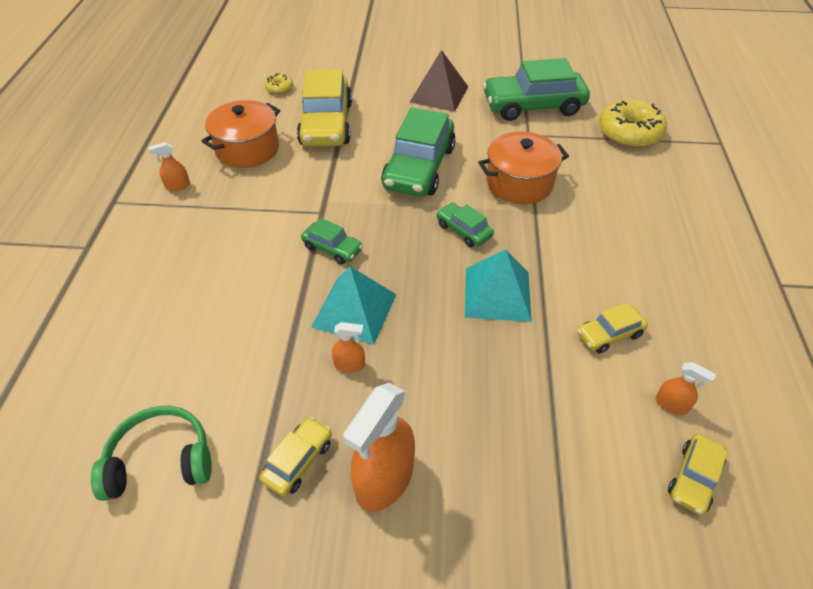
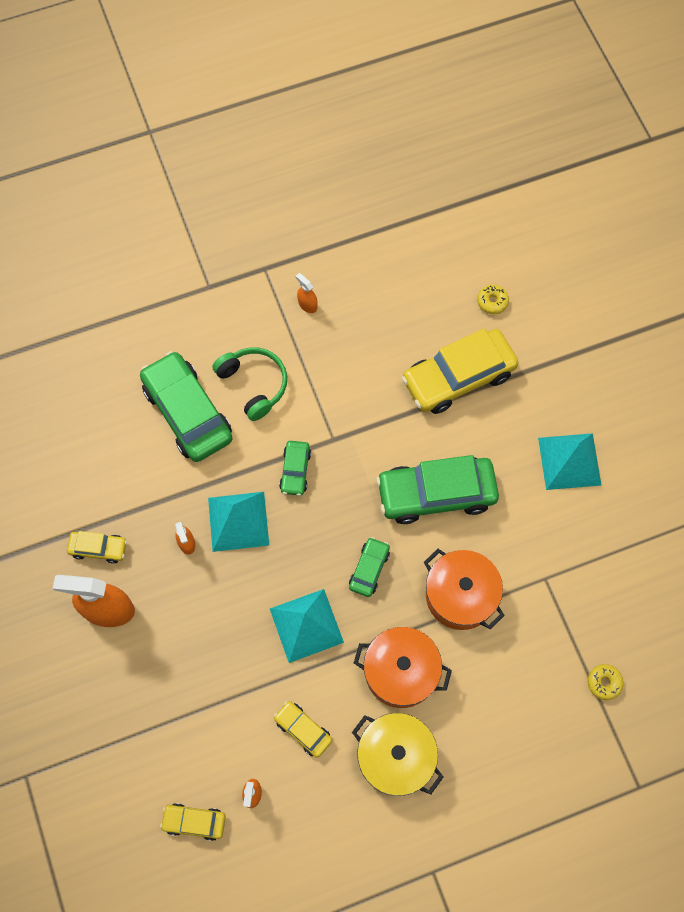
camera: 65 degrees right, 20 degrees up
(160, 460) = (64, 463): green headphones -> green headphones (254, 384)
(247, 149) = (384, 330): orange pot -> orange pot (400, 672)
(439, 94) = (569, 461): brown pyramid -> turquoise pyramid
(533, 106) = (601, 566): green car -> green car (187, 413)
(629, 133) = (604, 683): yellow donut -> yellow donut, size x0.47
(659, 273) = (395, 757): none -> yellow pot

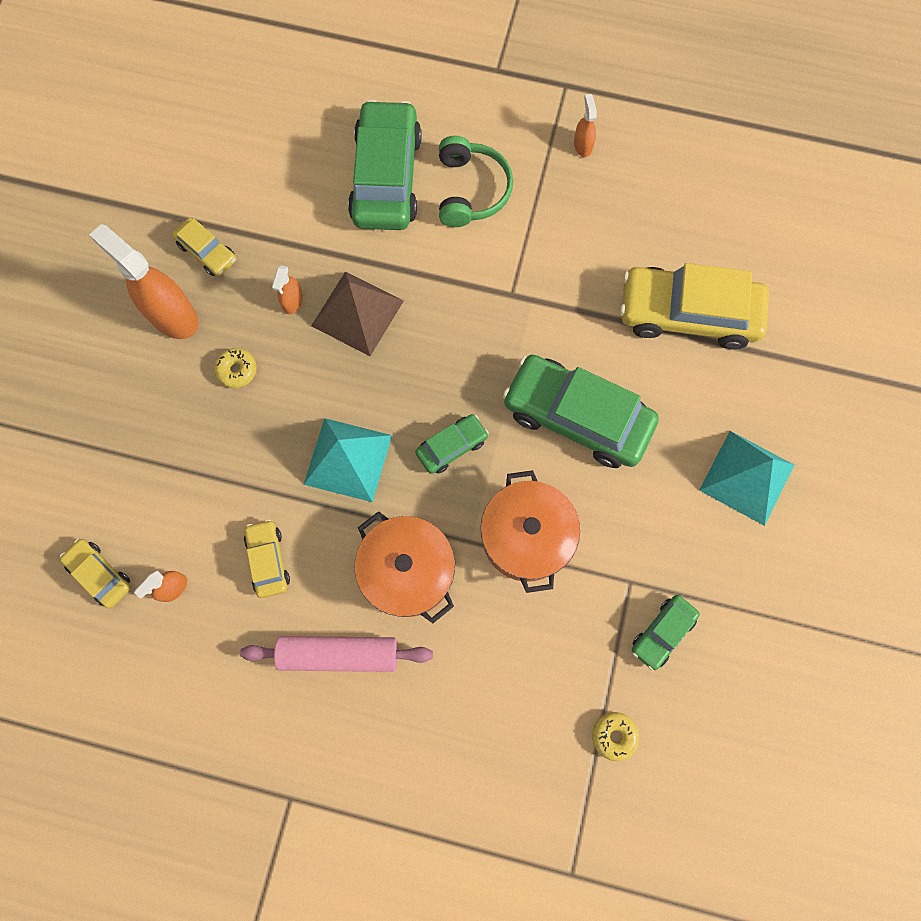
camera: 35 degrees right, 5 degrees up
(238, 521) = (357, 313): turquoise pyramid -> brown pyramid
(295, 471) = (450, 300): green car -> green car (662, 633)
(395, 757) = (338, 654): yellow pot -> pink rolling pin
(492, 302) = (782, 260): yellow donut -> yellow donut (237, 370)

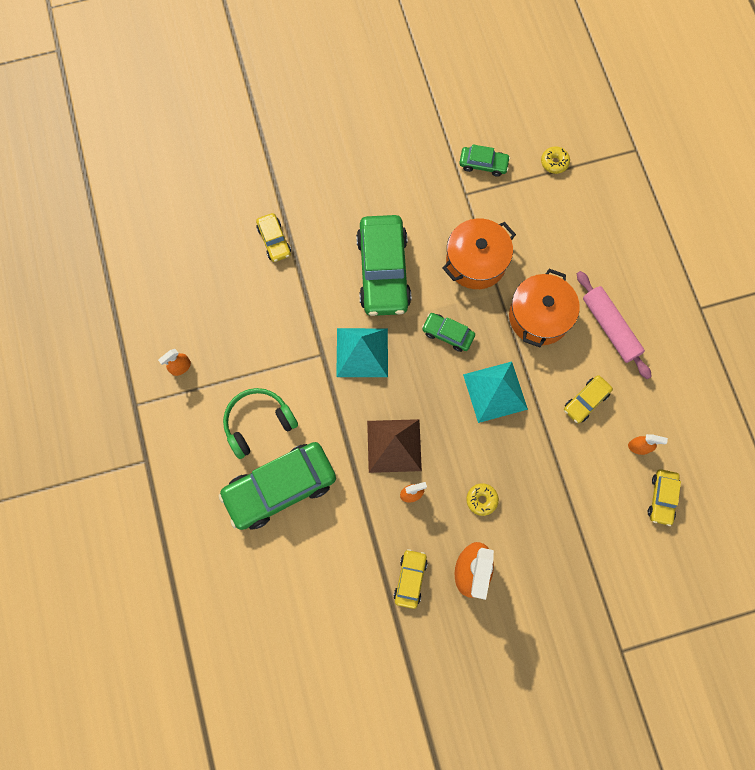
camera: 120 degrees left, 0 degrees up
(688, 314) = (274, 240): yellow car -> yellow car, size x0.49
(747, 477) = (363, 161): turquoise pyramid -> turquoise pyramid (362, 352)

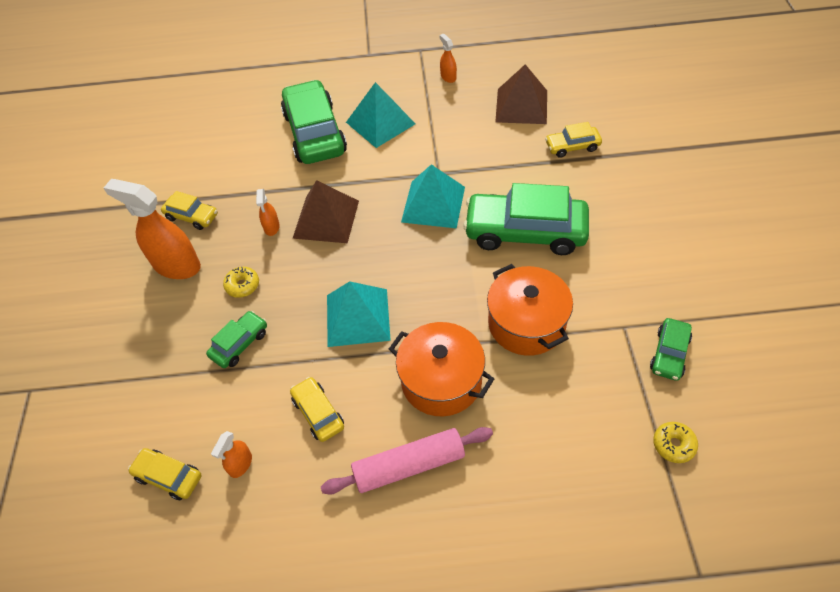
camera: 105 degrees right, 20 degrees down
(221, 290) = (521, 106): none -> brown pyramid
(258, 423) = (380, 123): green headphones -> turquoise pyramid
(447, 334) = (438, 281): green car -> green car (239, 344)

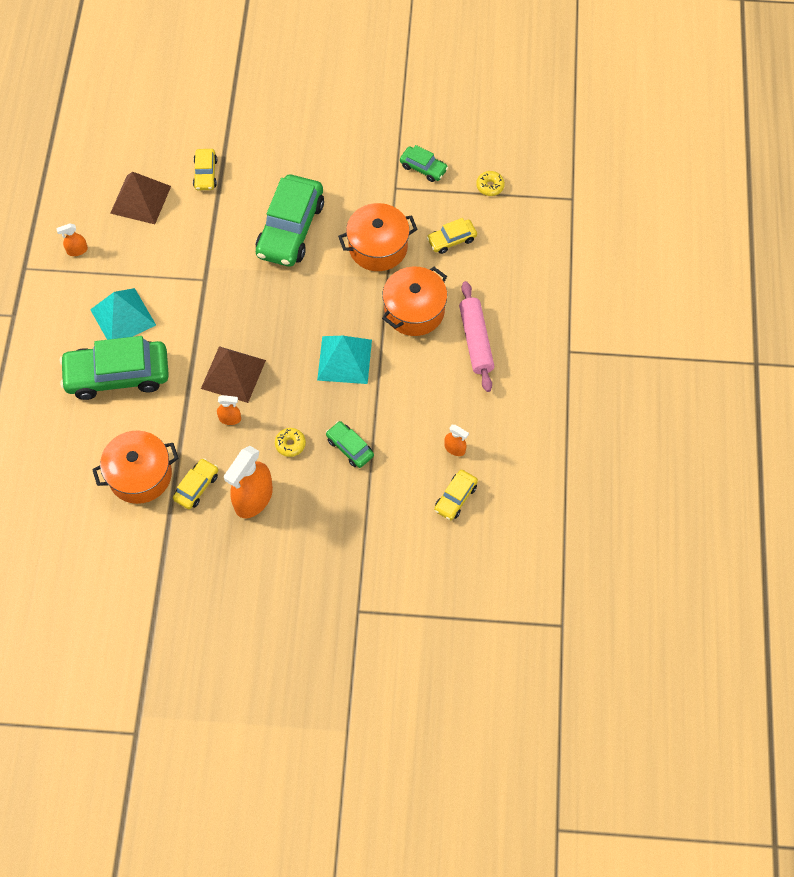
camera: 85 degrees left, 10 degrees up
(206, 172) = (140, 475): none -> orange pot
(318, 413) = (424, 394): yellow car -> yellow car (451, 240)
(433, 204) = (240, 289): turquoise pyramid -> none

